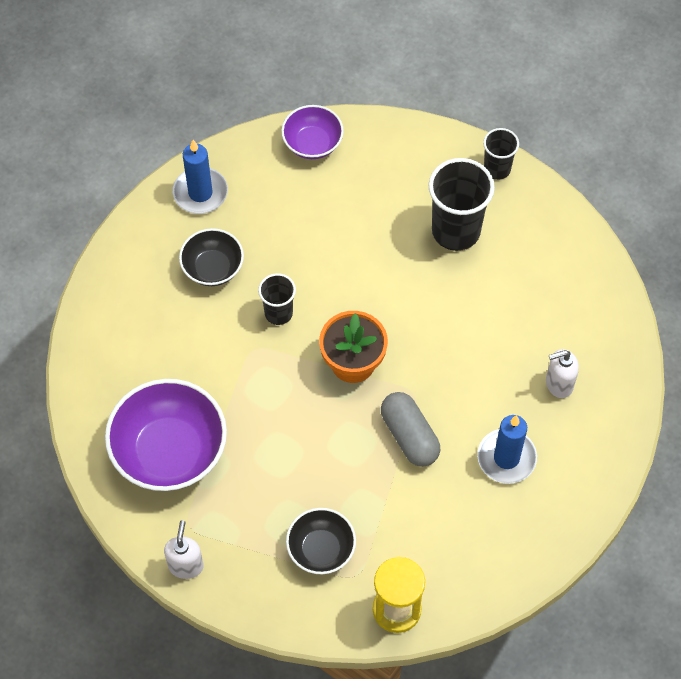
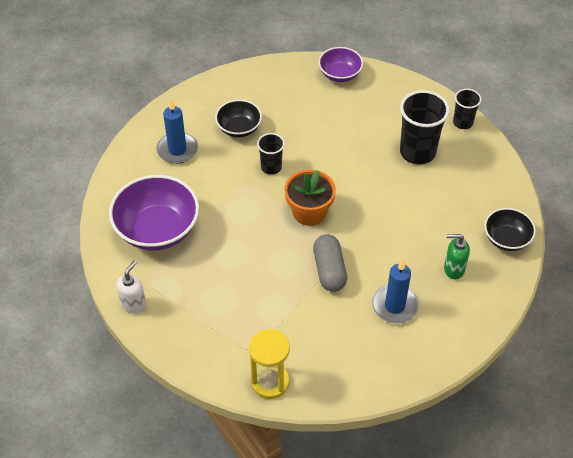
camera: 20 degrees right, 10 degrees down
(200, 193) = (251, 83): blue candle -> blue candle (177, 150)
(321, 549) = (233, 324): black bowl -> black bowl (506, 239)
(558, 384) = (453, 269): white soap dispenser -> green soap dispenser

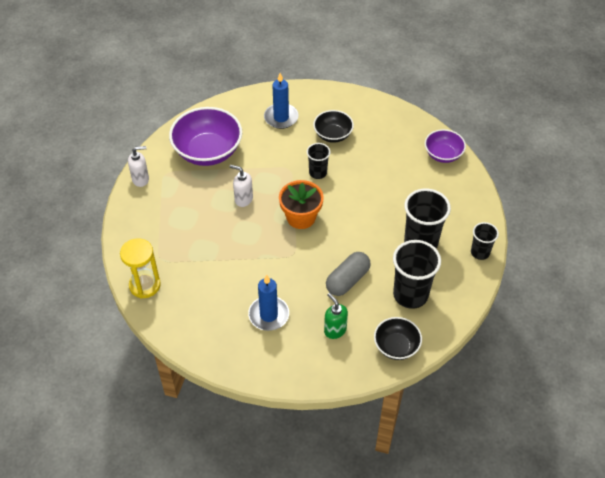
camera: 50 degrees right, 0 degrees up
(245, 240) = (243, 199): none -> white soap dispenser
(329, 270) = (263, 259): grey capsule -> grey capsule (347, 280)
(463, 194) = (410, 295): none -> black cup

